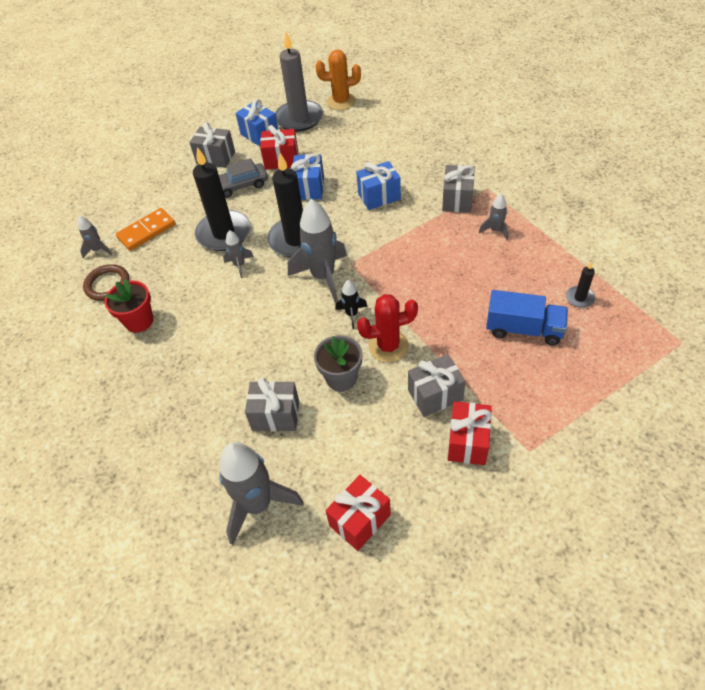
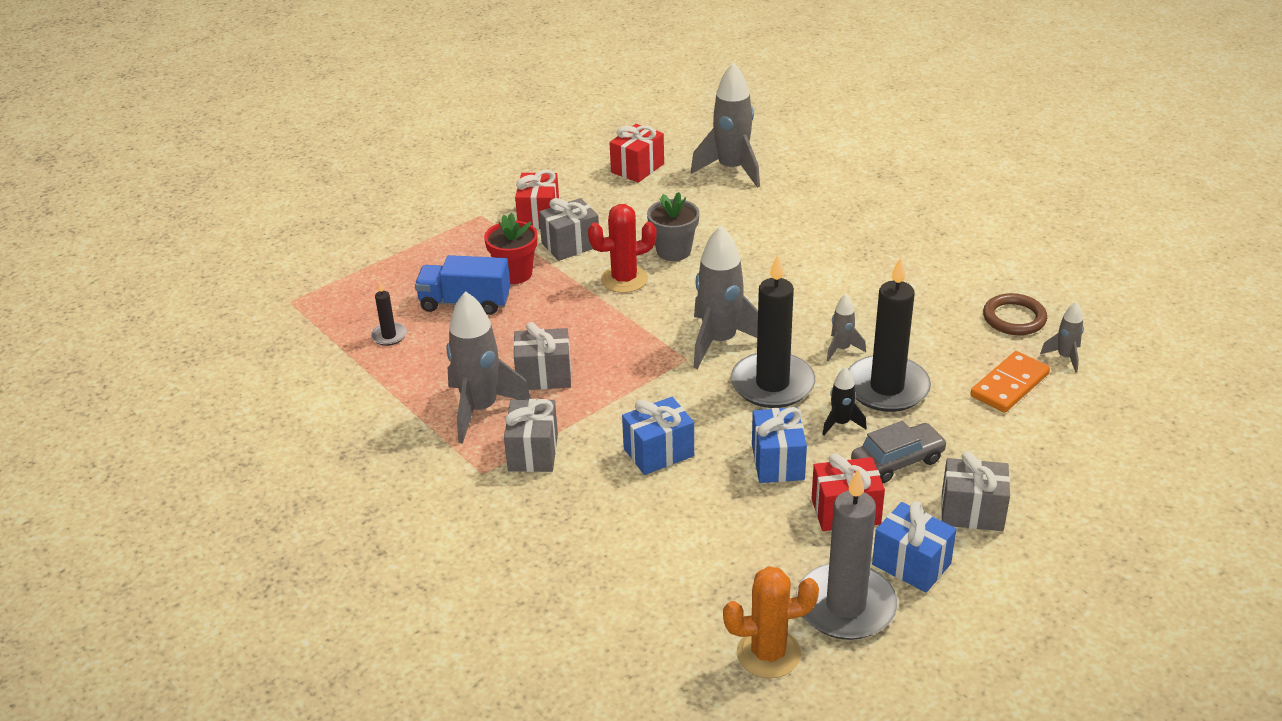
camera: 170 degrees right, 15 degrees down
(139, 321) = (940, 284): red flower pot -> red flower pot (514, 274)
(275, 415) = (736, 221): grey gift -> grey gift (544, 376)
(352, 314) = (673, 305): black rocket -> black rocket (841, 423)
(495, 230) = (480, 409): grey rocket -> grey rocket, size x2.05

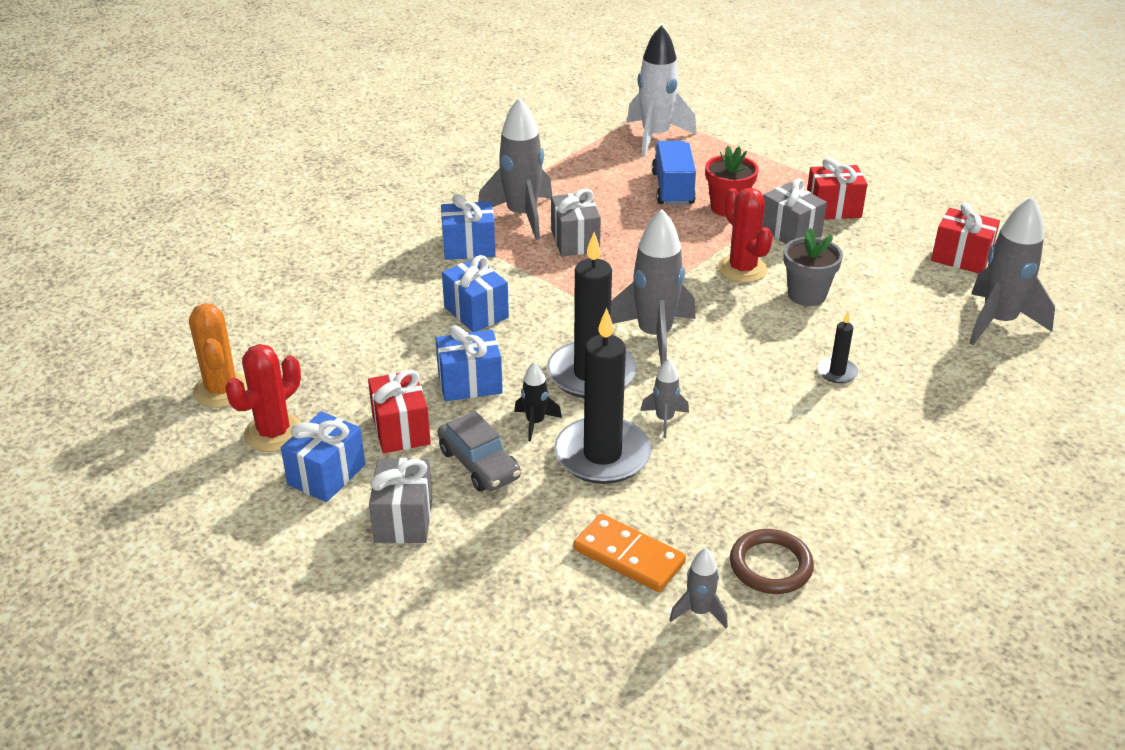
camera: 80 degrees right, 0 degrees up
(351, 302) = (655, 137): none -> white rocket
(389, 336) = (613, 160): black candle -> black candle (837, 372)
(533, 452) = (469, 247): grey gift -> blue gift
(845, 606) = (274, 433): grey candle -> red cactus

